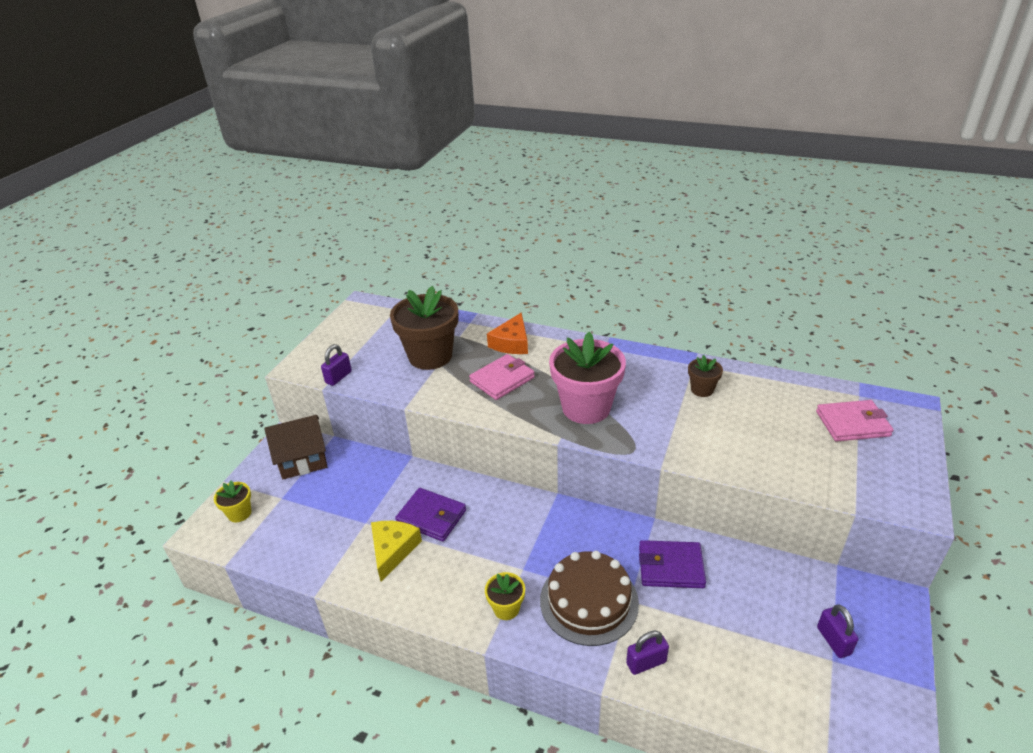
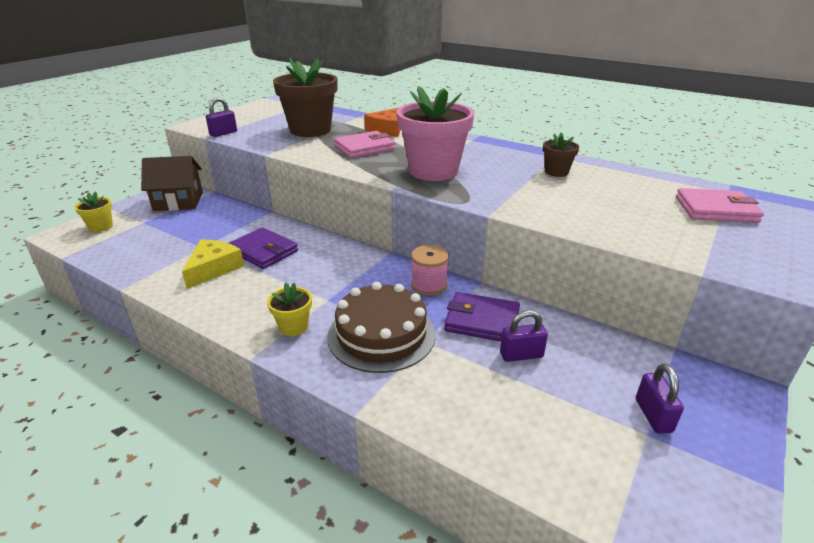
camera: 10 degrees right, 5 degrees down
(609, 532) = (429, 285): none -> pink spool
(646, 662) = (419, 396): purple padlock -> purple padlock (521, 355)

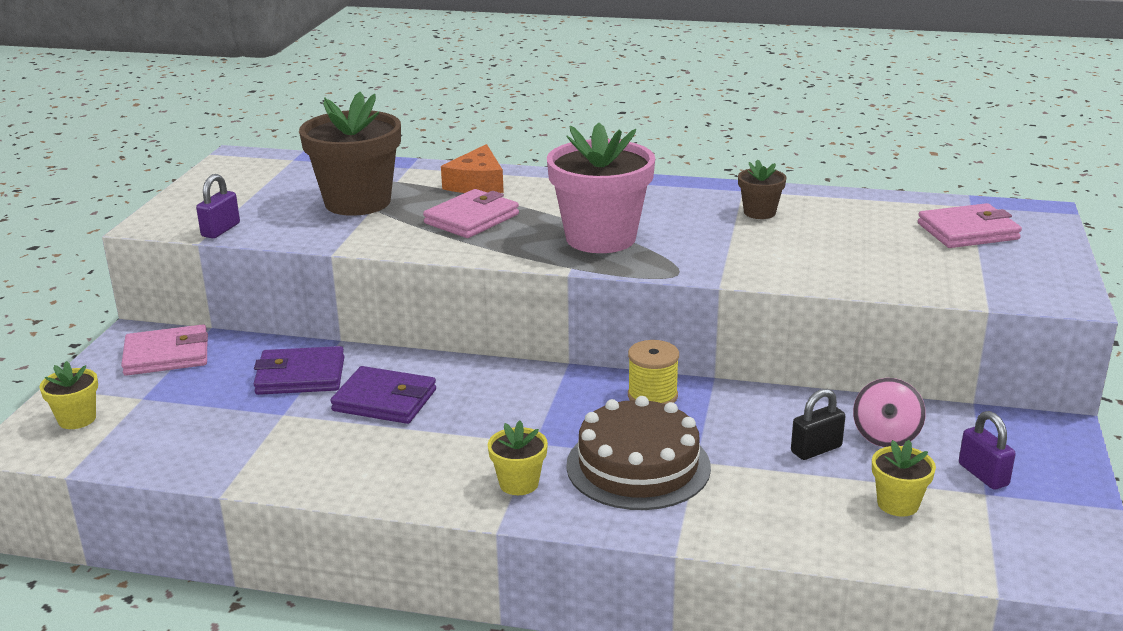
camera: 20 degrees left, 5 degrees down
(178, 201) = (167, 355): brown house -> pink wallet
(213, 268) = (333, 439): yellow cheese -> none
(429, 285) = (652, 396): pink spool -> yellow spool
(482, 321) = (747, 423): purple wallet -> purple wallet (300, 376)
(521, 355) = (816, 449): purple padlock -> black padlock
(561, 422) = (898, 504): none -> yellow flower pot
(584, 358) = (886, 436): none -> pink spinning top

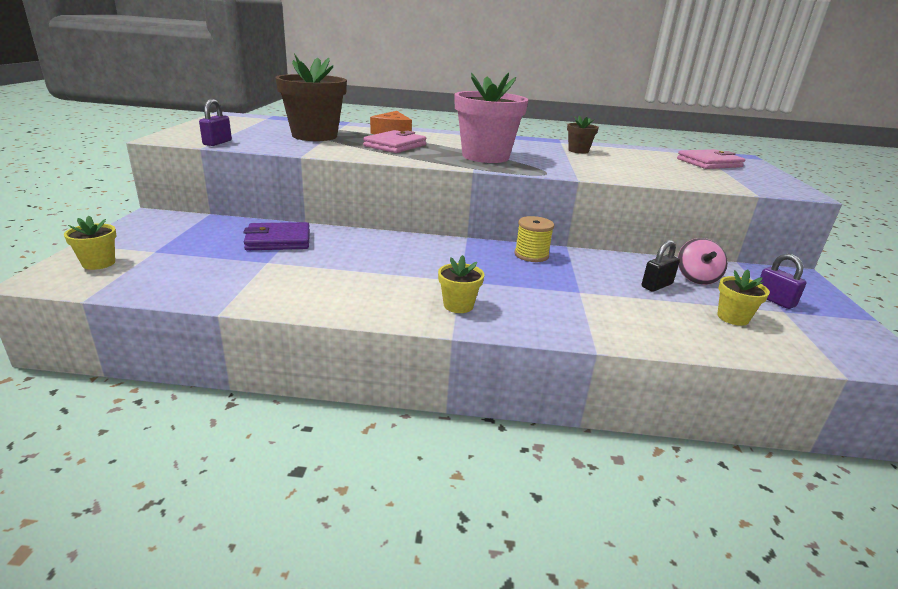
camera: 10 degrees left, 0 degrees up
(167, 355) = (176, 227): pink wallet -> none
(385, 400) = (343, 255): purple wallet -> none
(638, 466) = (541, 295): brown cake -> none

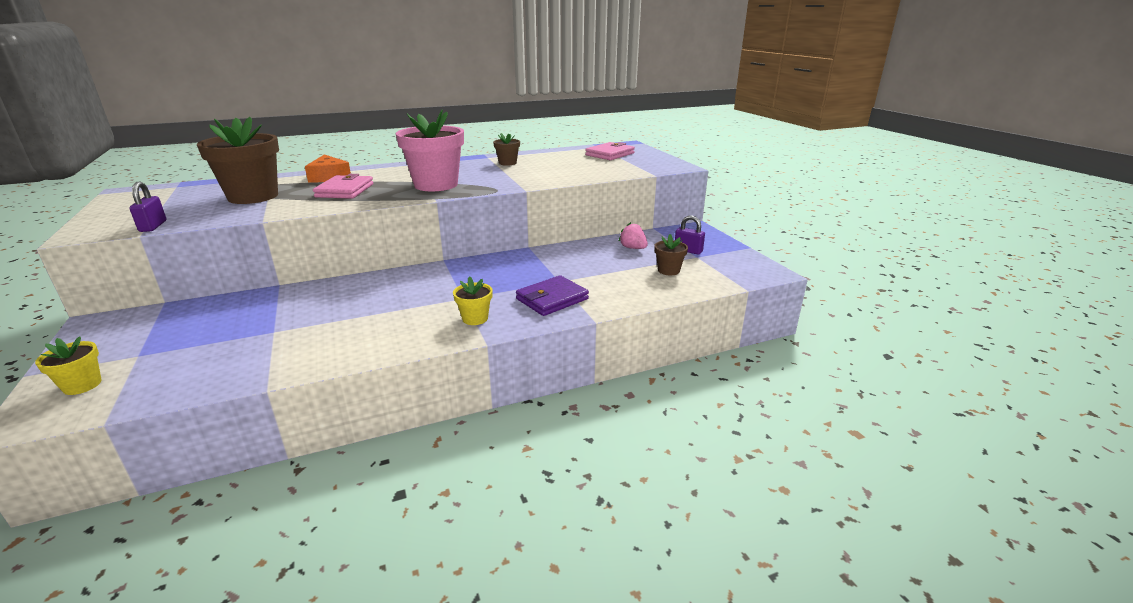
camera: 25 degrees left, 0 degrees up
(278, 240) = (267, 309): purple wallet -> purple wallet (552, 299)
(531, 255) = (506, 261): yellow spool -> none
(656, 285) = (609, 261): black padlock -> none
(696, 278) = (633, 248): pink spinning top -> pink strawberry
(732, 318) = (668, 270): yellow flower pot -> brown flower pot

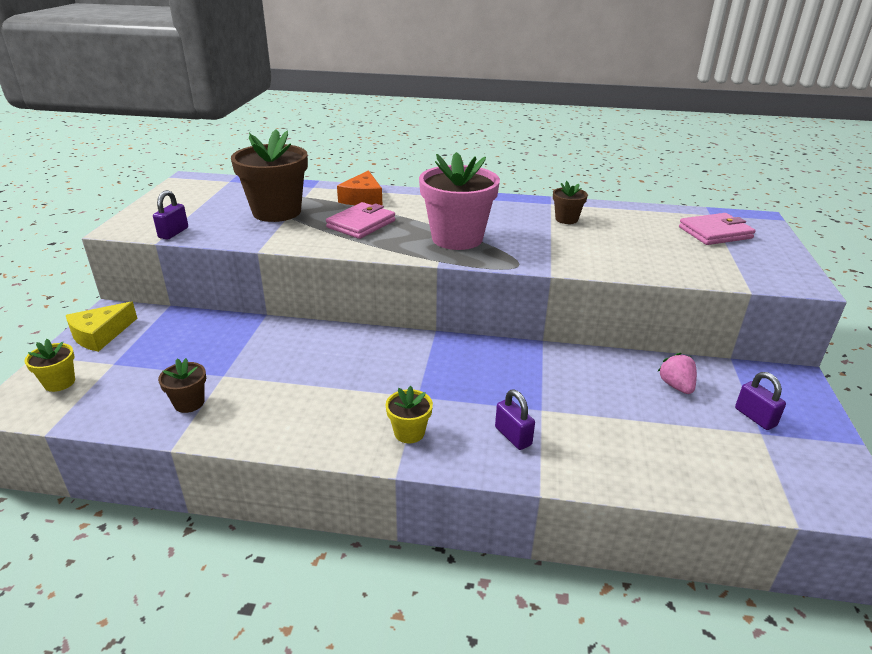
camera: 30 degrees right, 5 degrees up
(98, 340) = (100, 334): none -> yellow cheese
(552, 299) = (513, 436): purple wallet -> purple padlock
(668, 270) = (699, 444): brown flower pot -> brown flower pot (189, 403)

